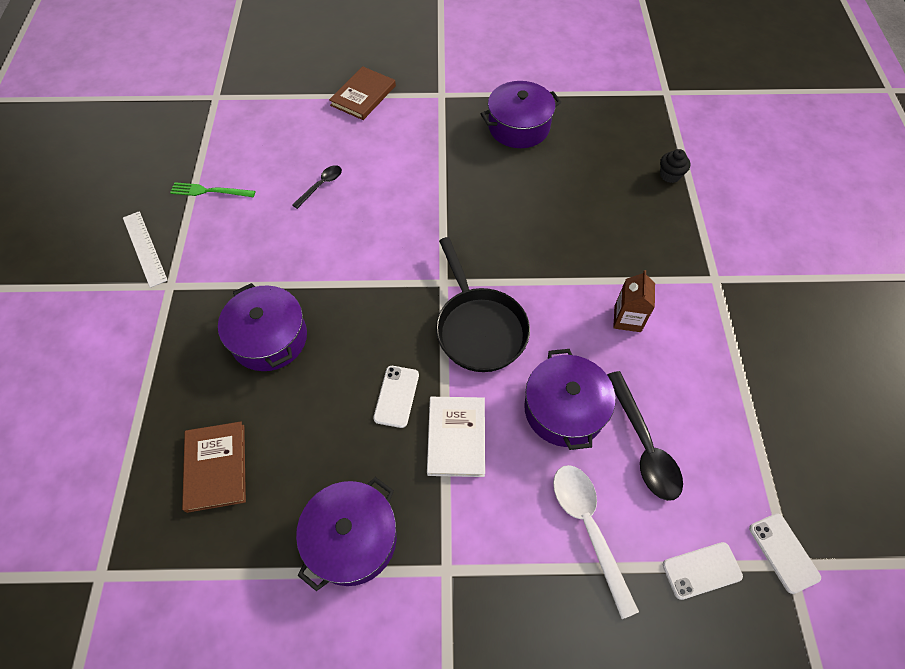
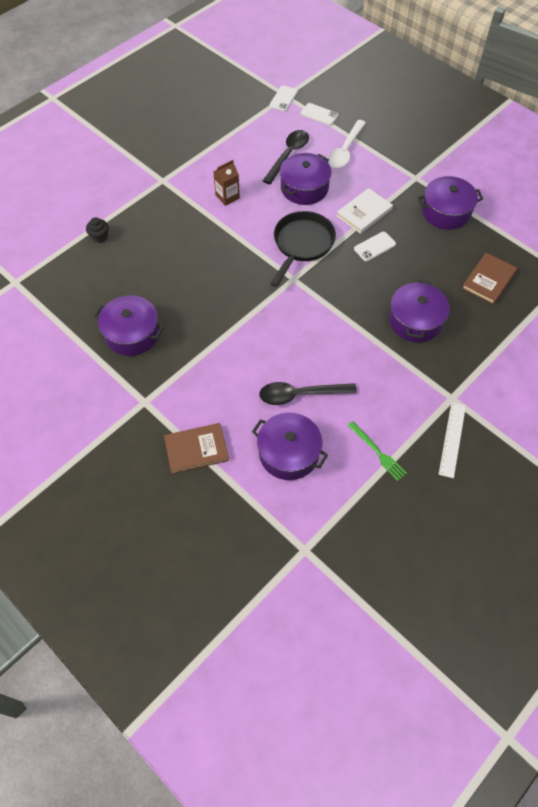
camera: 135 degrees left, 0 degrees up
(287, 140) = (289, 453): none -> purple pot
(321, 185) = (300, 394): black spoon -> black spoon, size x1.74

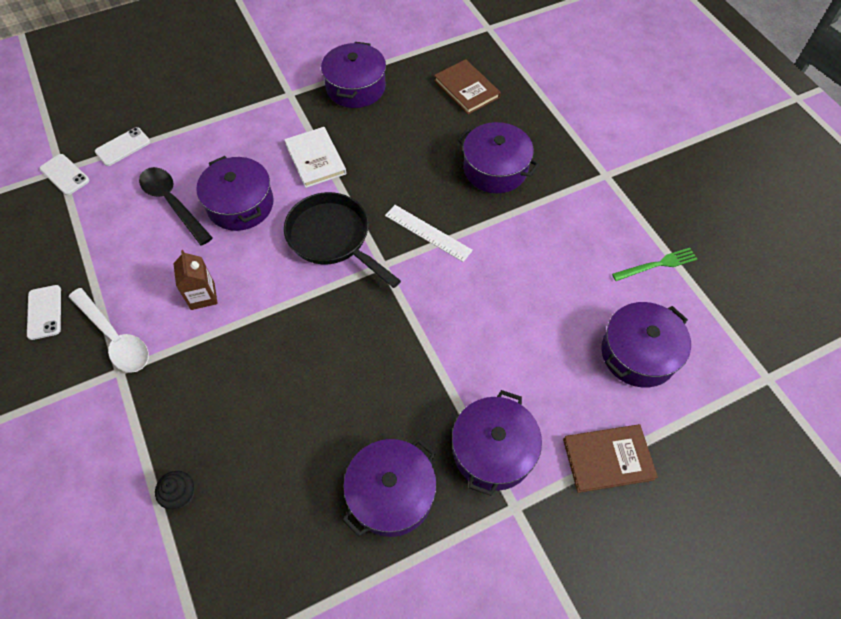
camera: 70 degrees left, 0 degrees up
(179, 380) = (493, 450): none -> purple pot
(196, 449) = (608, 459): brown book -> brown book turned 75 degrees clockwise
(300, 394) = (559, 315): black spoon -> none
(345, 151) = (204, 142): white spoon -> white spoon (115, 338)
(374, 246) = (373, 167): white phone -> white phone (44, 312)
(452, 439) = (656, 194): white ruler -> white ruler (428, 233)

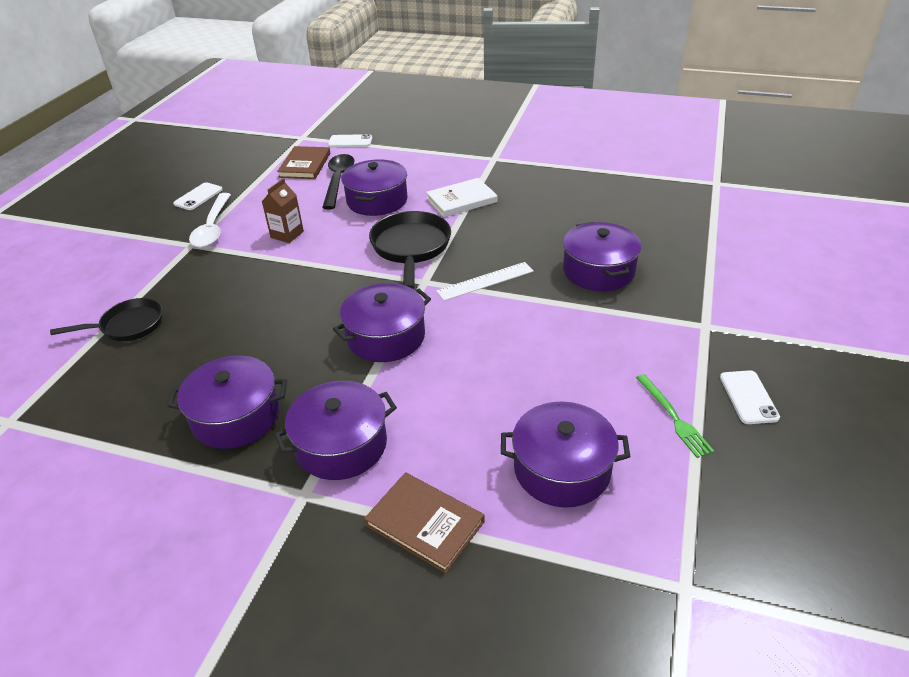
camera: 45 degrees right, 20 degrees down
(65, 175) = (300, 140): white phone -> white phone (748, 397)
(181, 495) = (128, 326): black cupcake -> black pan
(315, 159) = (461, 200): white book -> white book turned 45 degrees clockwise
(356, 87) = (548, 174): purple pot -> purple pot (386, 337)
(428, 233) = (485, 281): white ruler -> white ruler turned 75 degrees clockwise
(466, 89) = (642, 212): brown book -> brown book (305, 165)
(657, 265) = (673, 417): green fork -> green fork turned 45 degrees clockwise

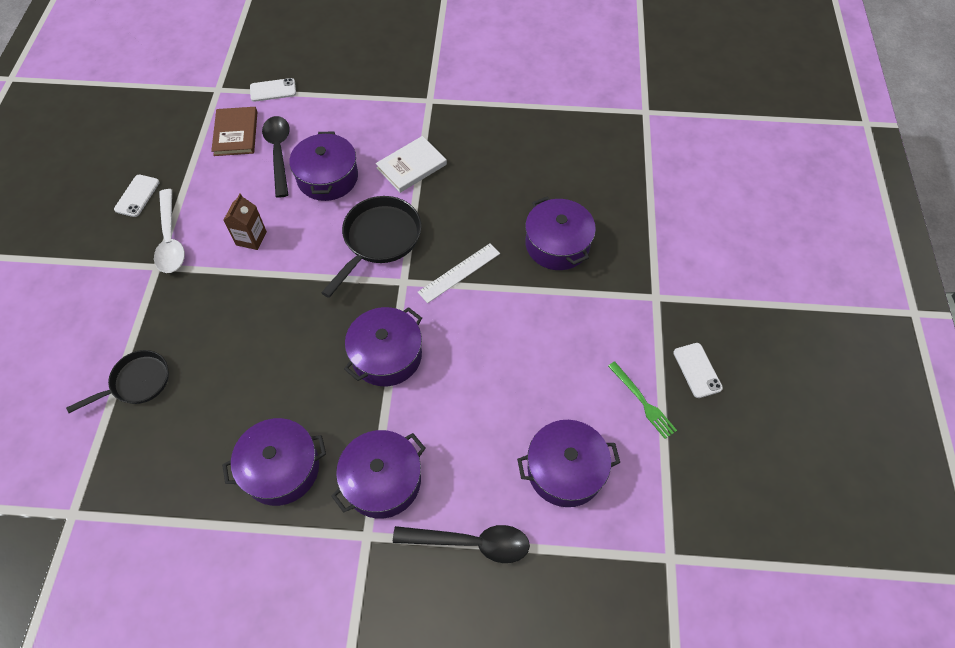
camera: 15 degrees left, 20 degrees up
(411, 248) = (379, 239): black pan -> black pan turned 45 degrees clockwise
(425, 523) = (471, 543): brown book -> black spoon

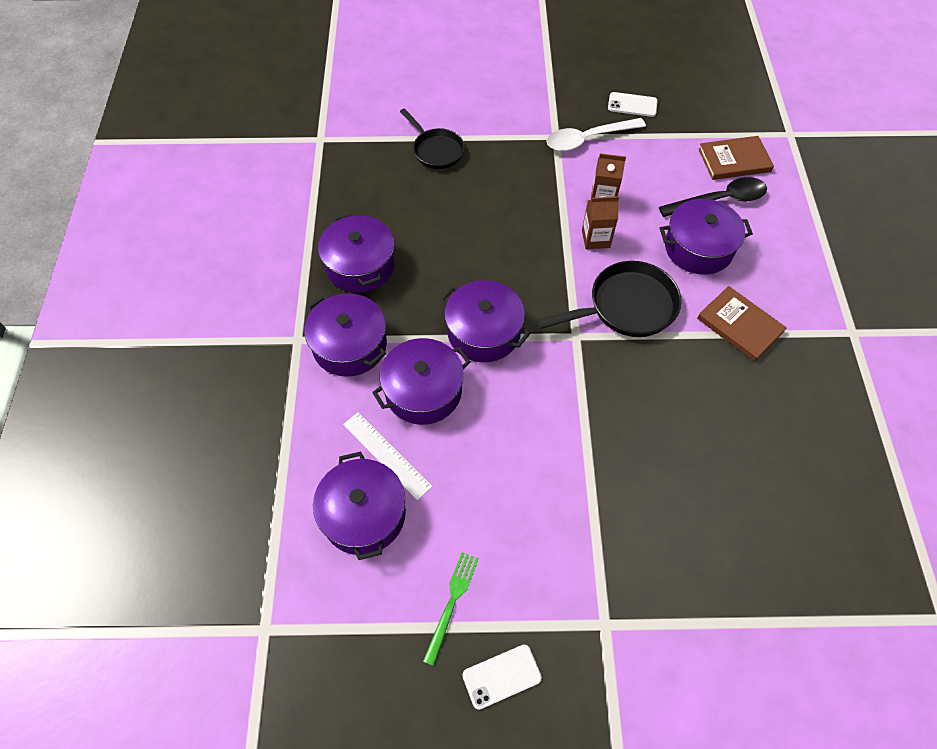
camera: 85 degrees right, 0 degrees up
(273, 90) = (807, 179): white phone -> none
(298, 251) = (595, 239): none -> brown carton
(379, 239) = (626, 306): black pan -> black pan turned 45 degrees counterclockwise
(411, 166) = (739, 325): white book -> brown book
(459, 272) = (598, 389): white ruler -> white ruler (387, 455)
(471, 543) = (288, 427): black spoon -> none
(557, 244) = (662, 496): purple pot -> purple pot (423, 391)
(643, 402) = (451, 603): green fork -> green fork turned 150 degrees clockwise

